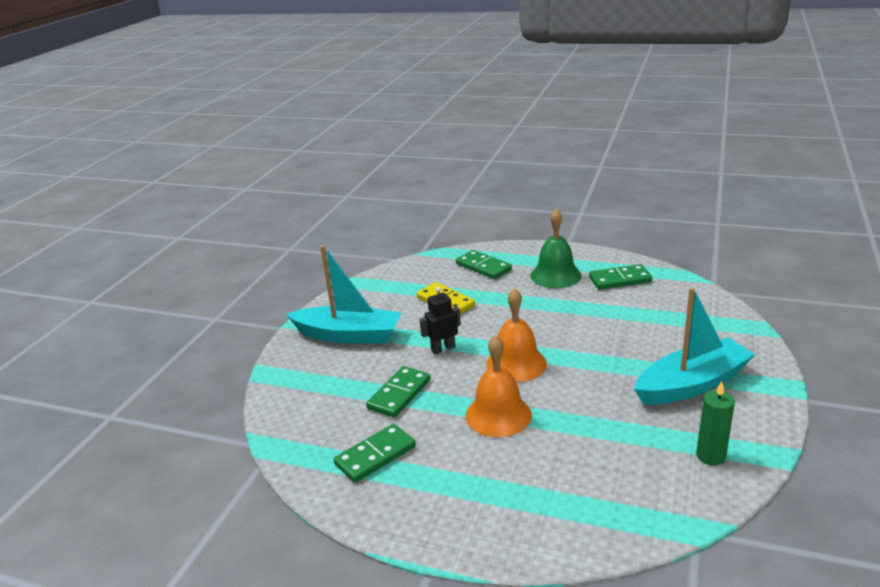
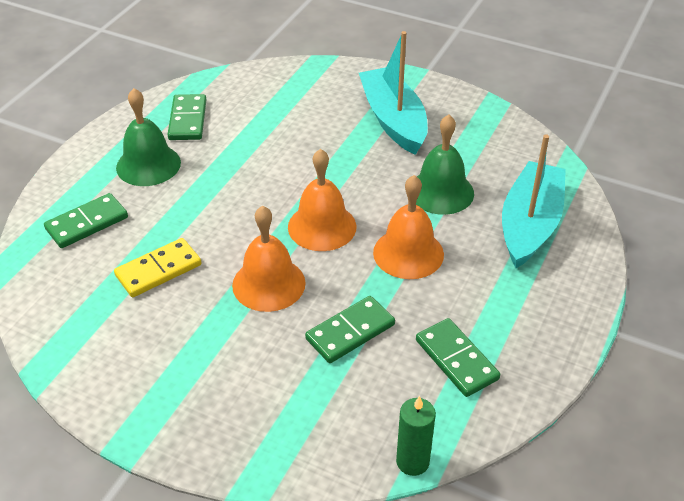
camera: 85 degrees left, 15 degrees up
(348, 335) = (196, 379): turquoise boat -> turquoise boat (529, 224)
(399, 394) = (350, 332): green domino -> green domino turned 75 degrees counterclockwise
(443, 348) = (268, 284): black robot -> orange bell
(593, 427) = (441, 192): none -> green bell
(710, 456) = (491, 135): green candle -> green candle (412, 461)

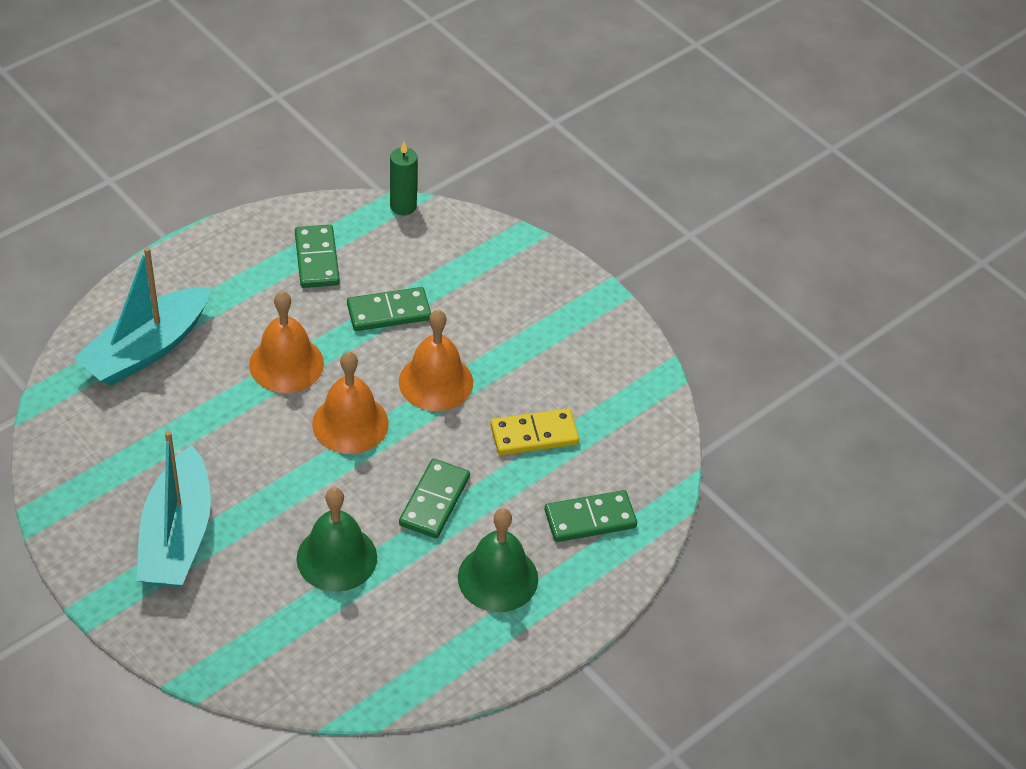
camera: 160 degrees left, 5 degrees up
(188, 120) = (423, 635): green domino -> green domino (434, 501)
(441, 192) = (202, 418): green bell -> green bell (336, 558)

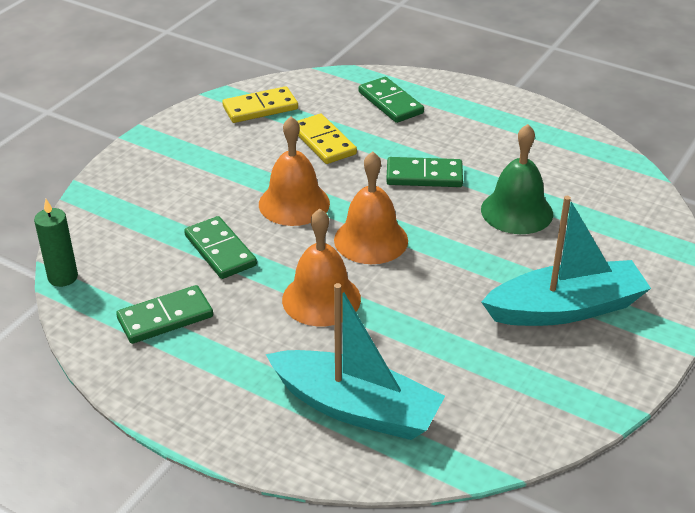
camera: 105 degrees left, 10 degrees down
(498, 578) = (474, 131): green bell -> none
(623, 399) = (260, 108): none -> yellow domino

